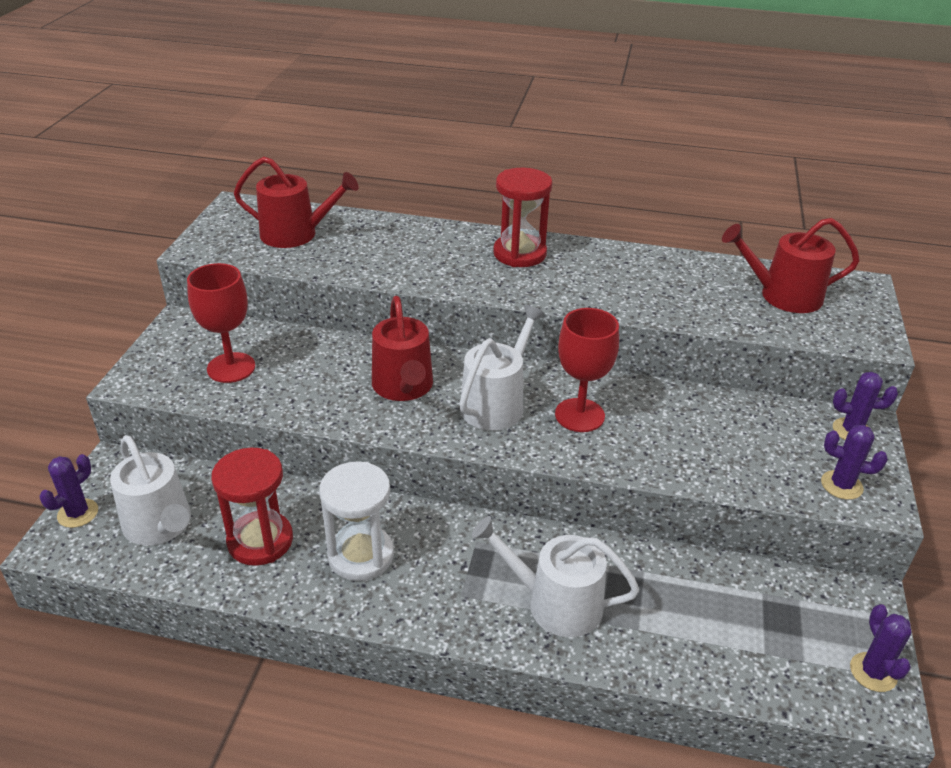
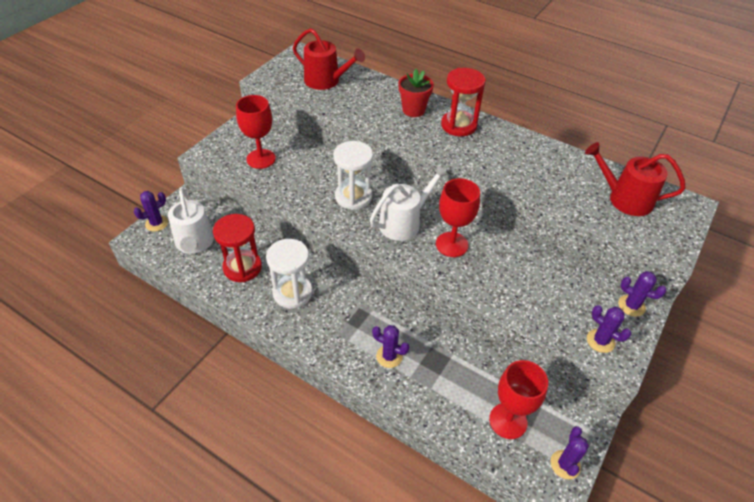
camera: 20 degrees right, 10 degrees up
(403, 387) = (353, 197): red watering can -> white hourglass
(446, 247) = (413, 110): none -> red flower pot
(555, 603) = (389, 356): white watering can -> purple cactus
(767, 639) = (508, 421): none -> red goblet

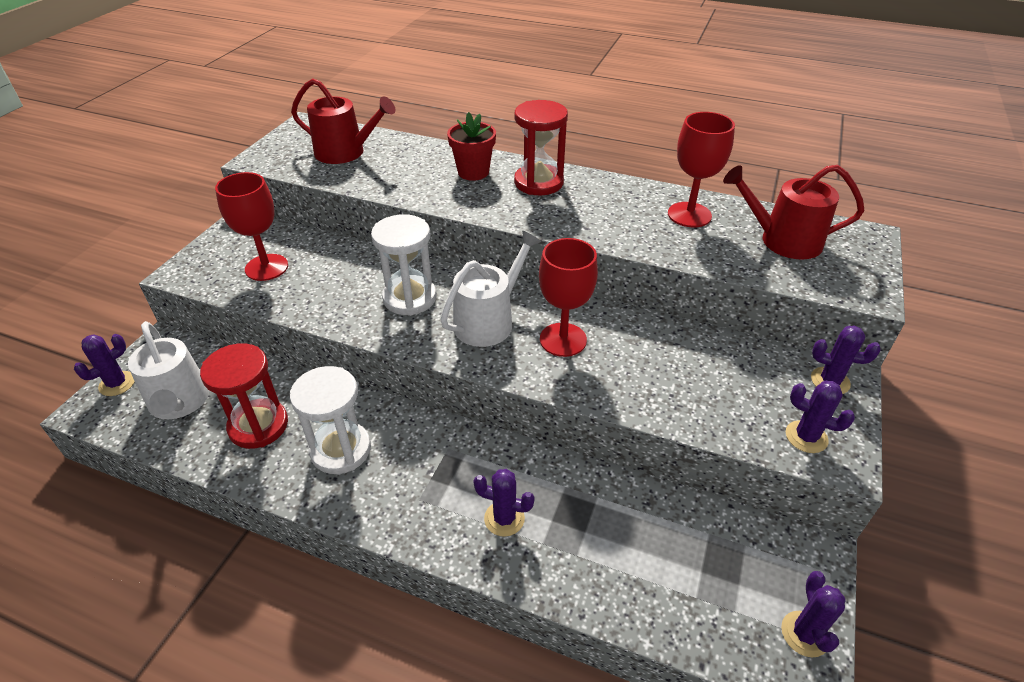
camera: 10 degrees left, 5 degrees down
(508, 421) = (702, 582): red goblet -> red goblet (689, 215)

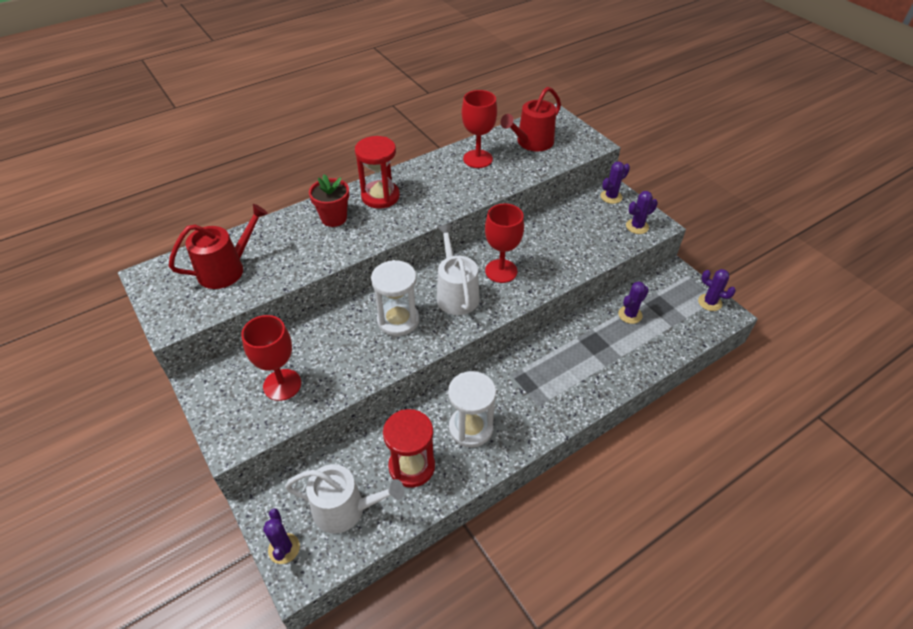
camera: 55 degrees left, 5 degrees up
(504, 518) = (579, 374): purple cactus -> purple cactus (630, 315)

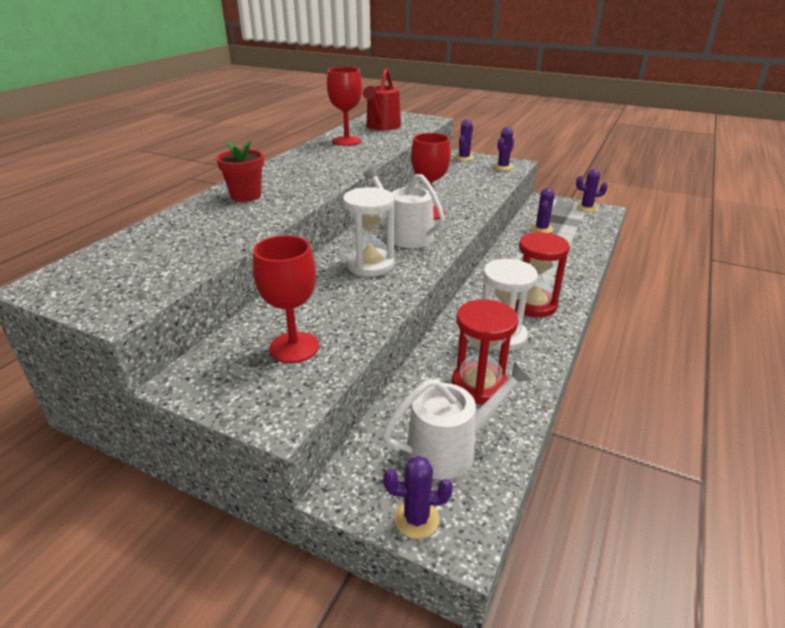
camera: 30 degrees left, 15 degrees down
(226, 269) = (152, 254): red watering can -> none
(284, 548) = (416, 519): purple cactus -> purple cactus turned 45 degrees counterclockwise
(380, 196) = (280, 175): red hourglass -> red hourglass (533, 305)

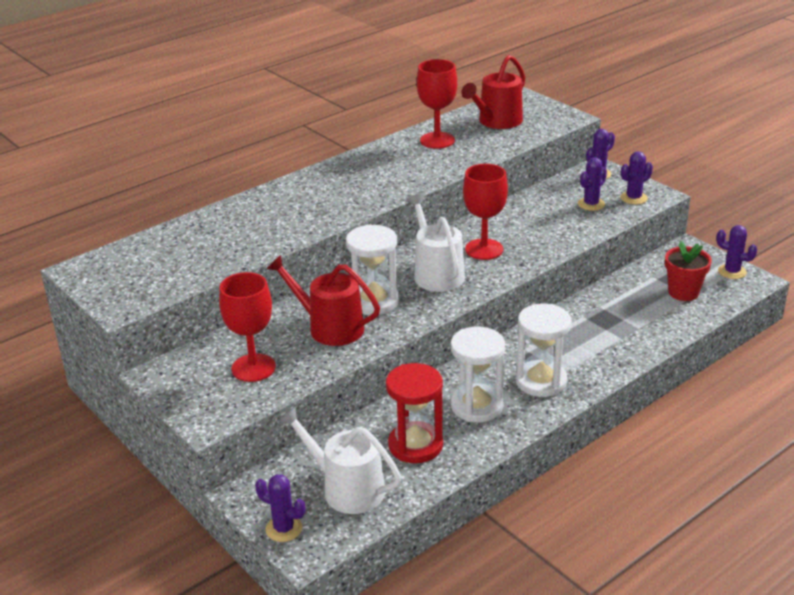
camera: 25 degrees right, 0 degrees up
(246, 196) = (282, 204): red flower pot -> red flower pot (683, 292)
(346, 294) = (330, 327): none -> red watering can
(449, 449) = (347, 489): white watering can -> white watering can turned 150 degrees counterclockwise
(533, 305) = (541, 381): red hourglass -> white hourglass
(541, 229) = (641, 290): purple cactus -> purple cactus (591, 204)

